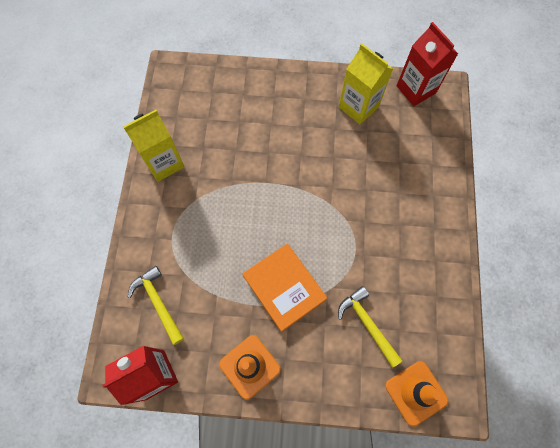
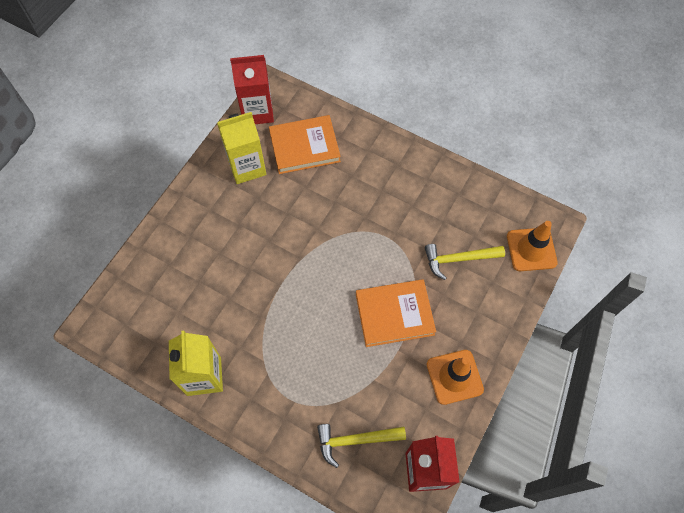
camera: 65 degrees left, 5 degrees down
(404, 141) = (304, 147): none -> orange book

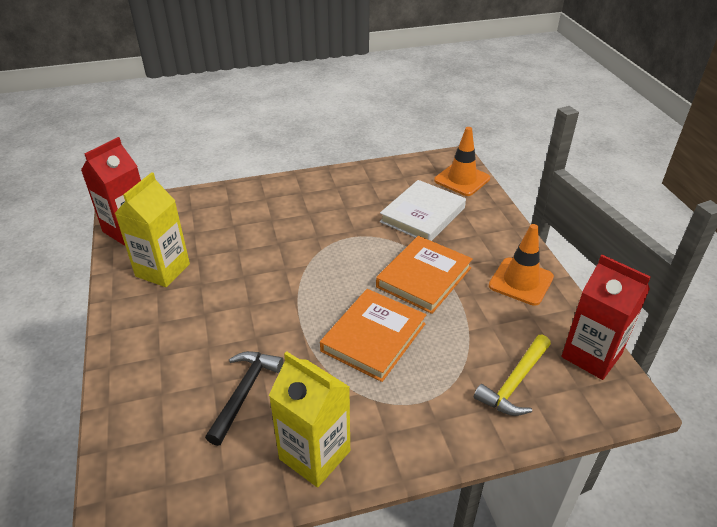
camera: 45 degrees left, 25 degrees down
(208, 303) = (244, 393): none -> black hammer
(304, 147) = (204, 226): orange book -> orange book (373, 337)
(458, 259) = (423, 215): yellow hammer -> white book

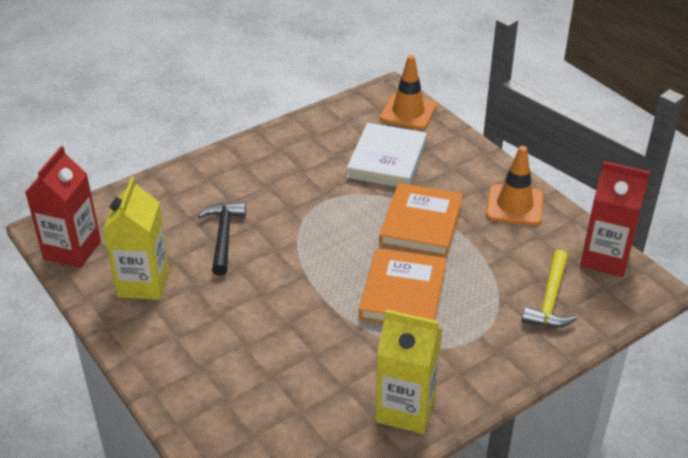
camera: 20 degrees left, 0 degrees up
(244, 393) = (308, 376): black hammer -> black hammer (223, 237)

